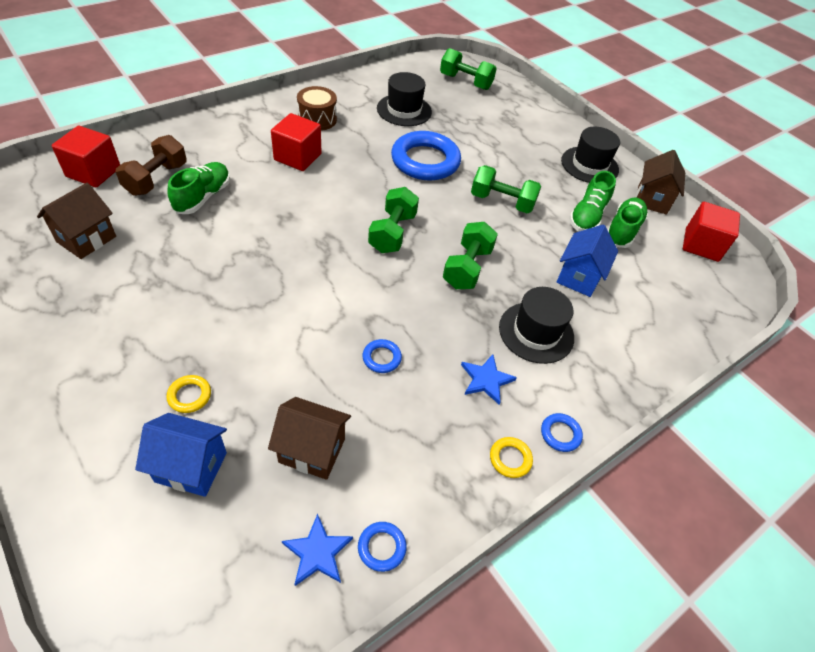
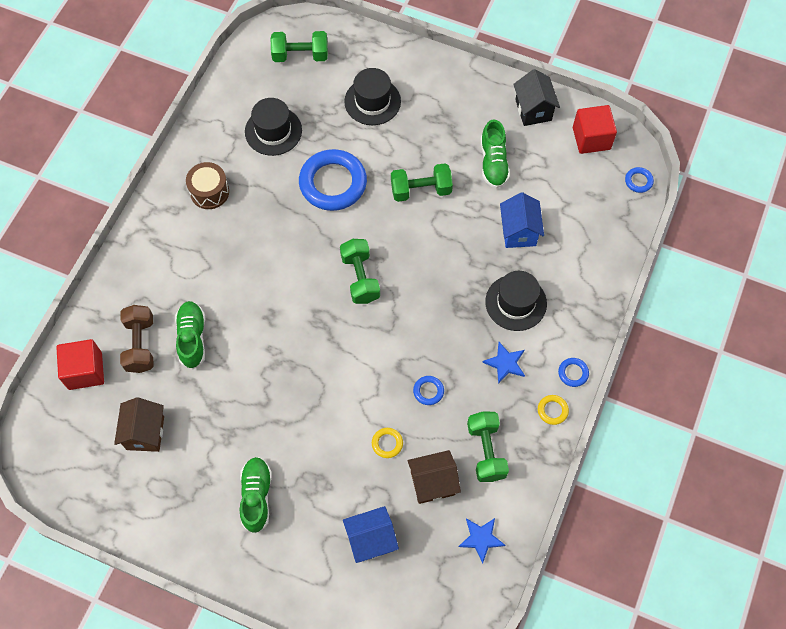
camera: 25 degrees left, 15 degrees up
(189, 396) = (329, 498): yellow ring -> yellow ring (387, 443)
(297, 157) = (229, 247): red cube -> none
(381, 547) = (514, 513): blue ring -> blue ring (638, 181)
(467, 268) = (435, 275): green dumbbell -> green dumbbell (486, 451)
(589, 165) = (465, 100): black hat -> black hat (372, 101)
(623, 230) = (527, 161): green shoe -> green shoe (256, 496)
(652, 199) = (533, 110): brown house -> black house

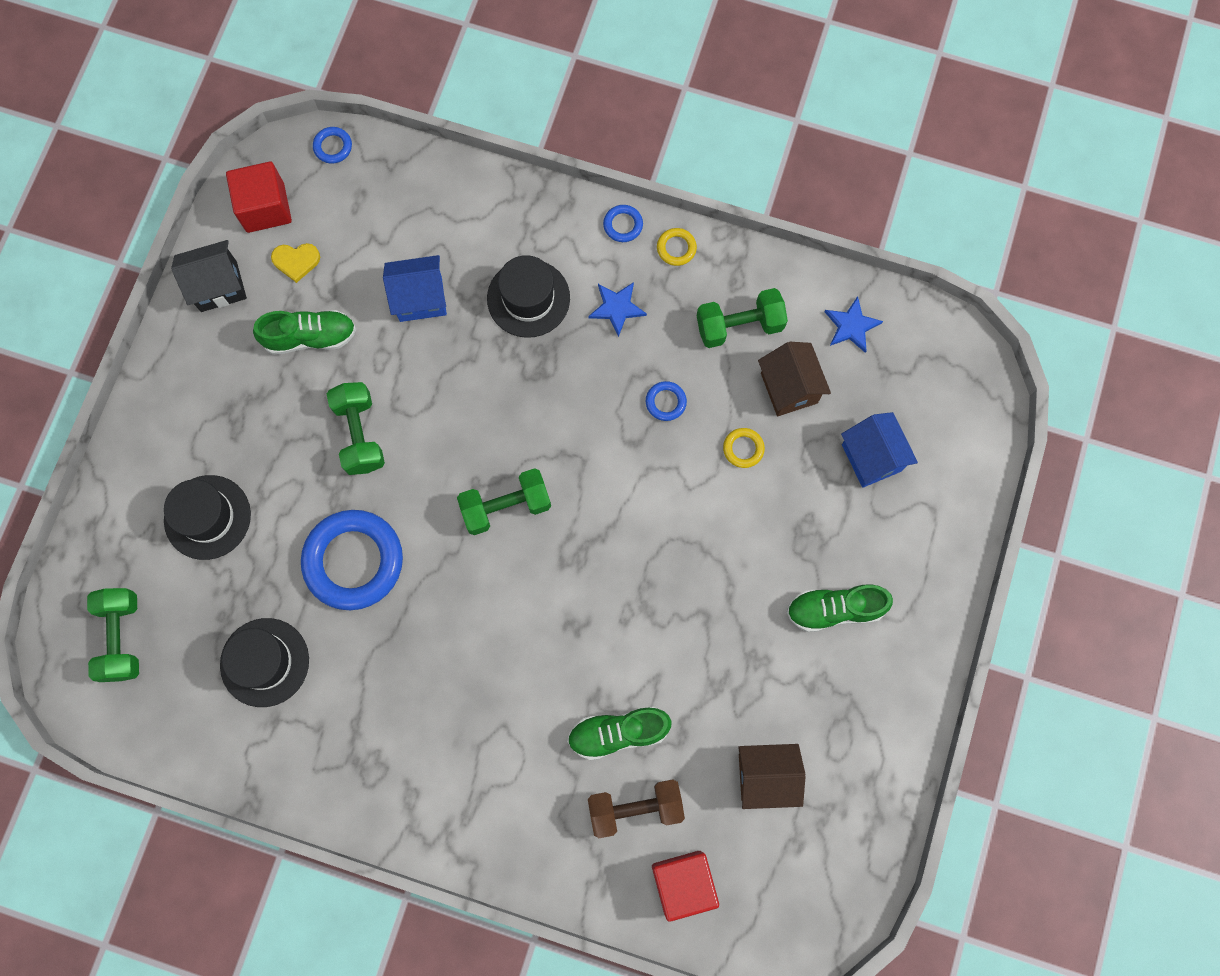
camera: 95 degrees left, 10 degrees up
(209, 192) = (377, 745): brown drum -> none
(550, 156) = (296, 261): none -> yellow heart

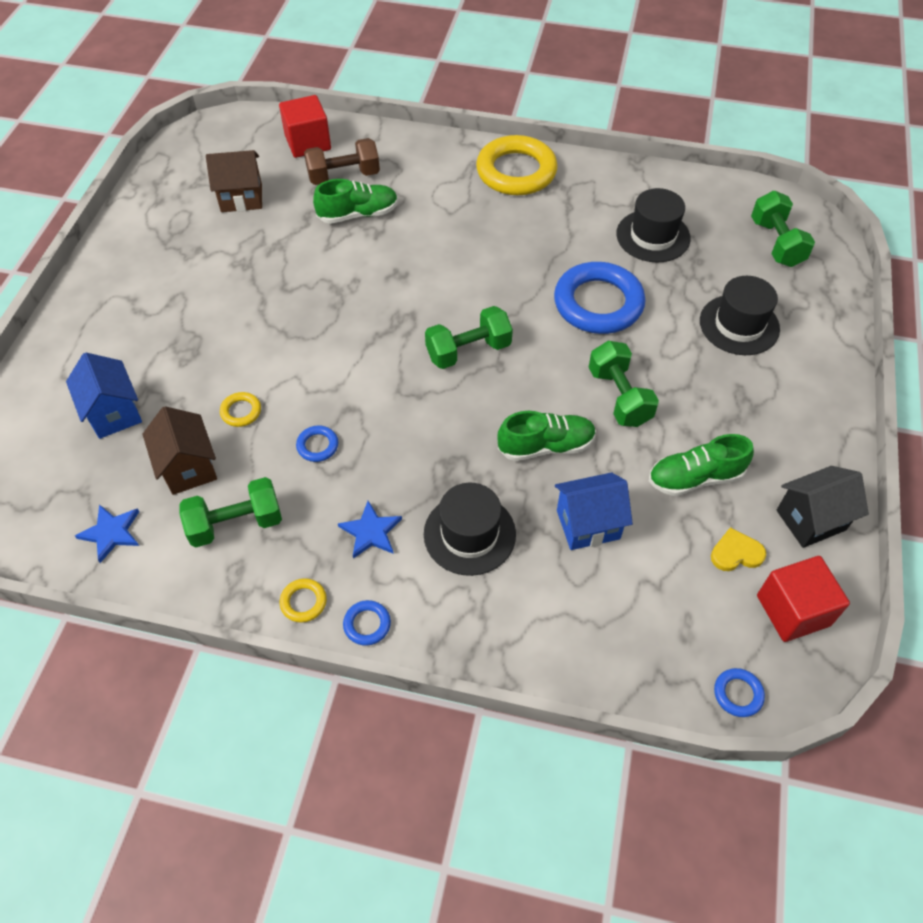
camera: 175 degrees right, 20 degrees down
(410, 797) = (516, 171): none -> yellow ring
(834, 609) = (170, 299): green shoe -> green shoe (546, 446)

